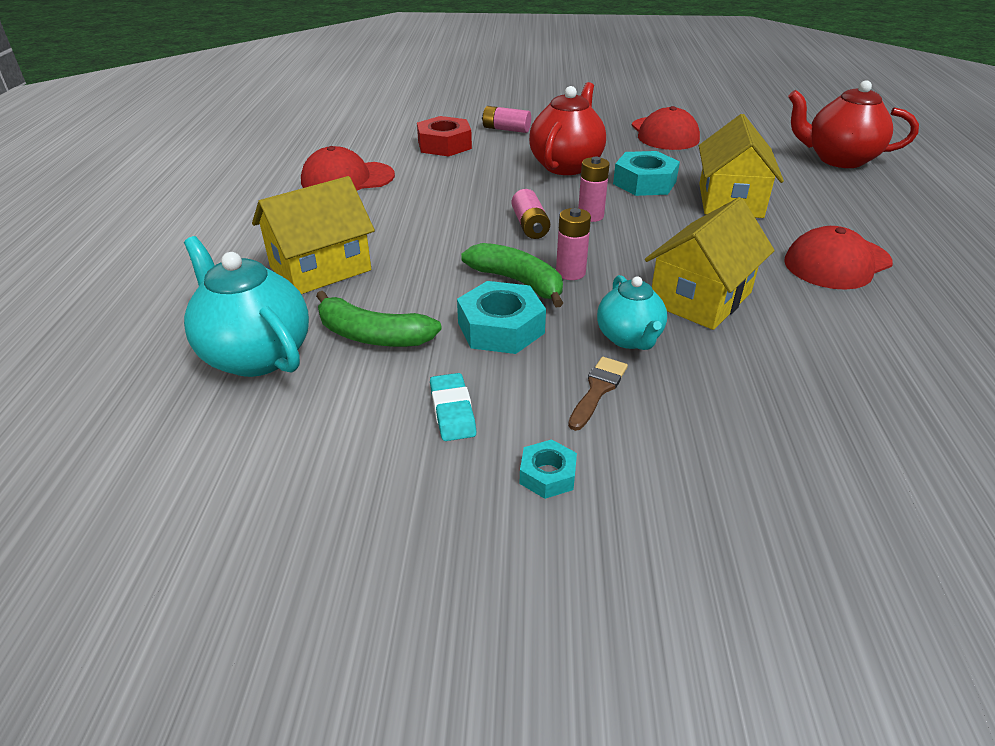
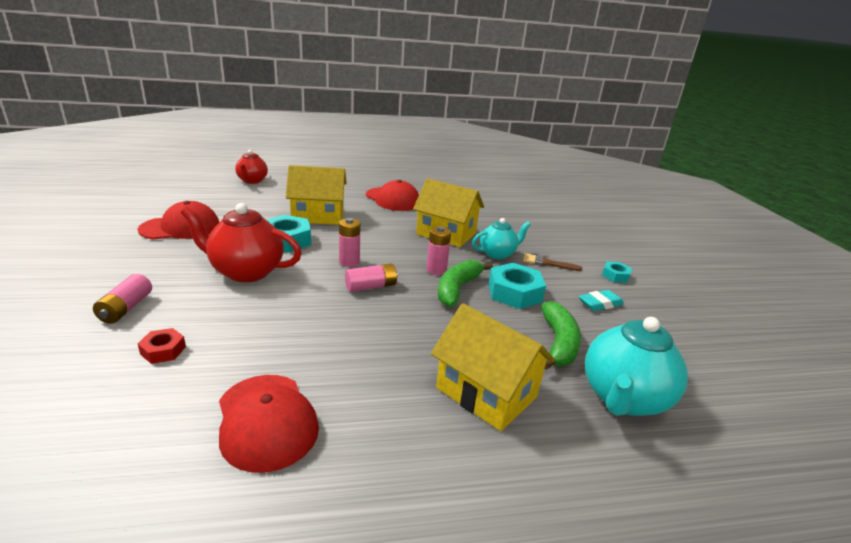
camera: 105 degrees left, 10 degrees down
(444, 145) = (163, 350): red nut -> red nut, size x0.54
(838, 159) = (252, 181): red teapot -> red teapot, size x0.62

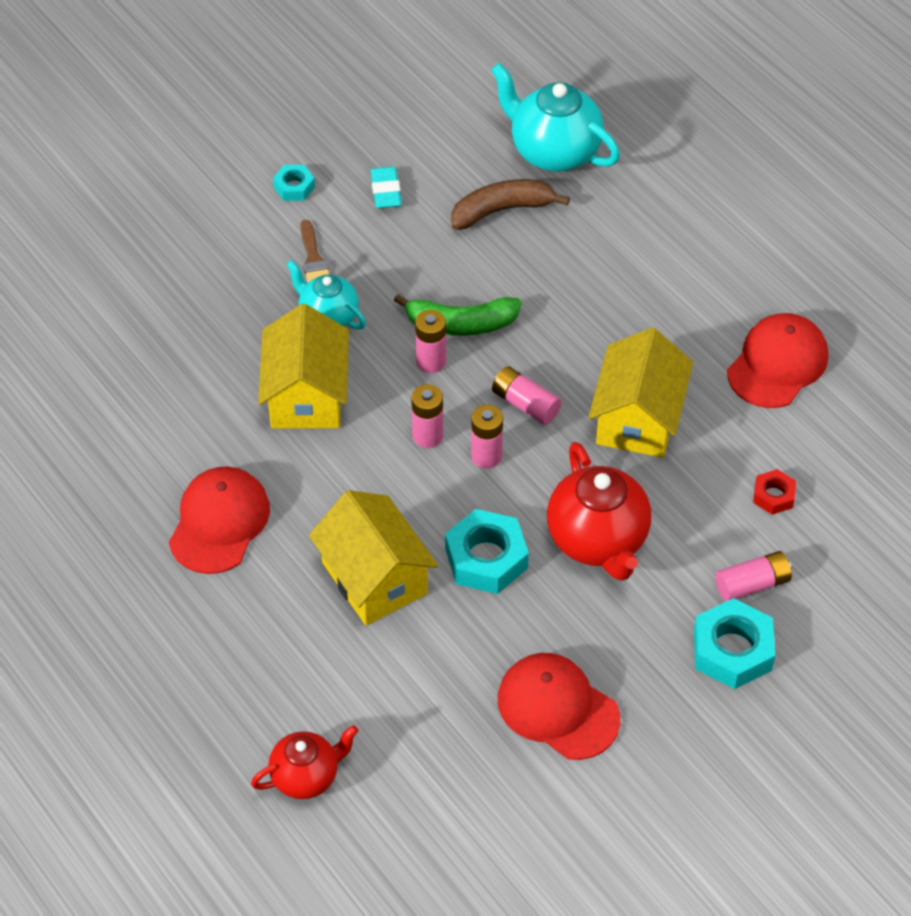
camera: 115 degrees left, 25 degrees up
(384, 252) = (427, 436): none -> pink battery
(486, 392) = (624, 242): yellow house -> yellow house (638, 418)
(514, 292) = (425, 270): turquoise nut -> turquoise nut (732, 650)
(558, 343) = (502, 210): green banana -> brown banana
(600, 303) = (386, 191): turquoise eraser -> turquoise eraser turned 45 degrees clockwise
(623, 398) = (553, 151): turquoise teapot -> turquoise teapot turned 150 degrees counterclockwise

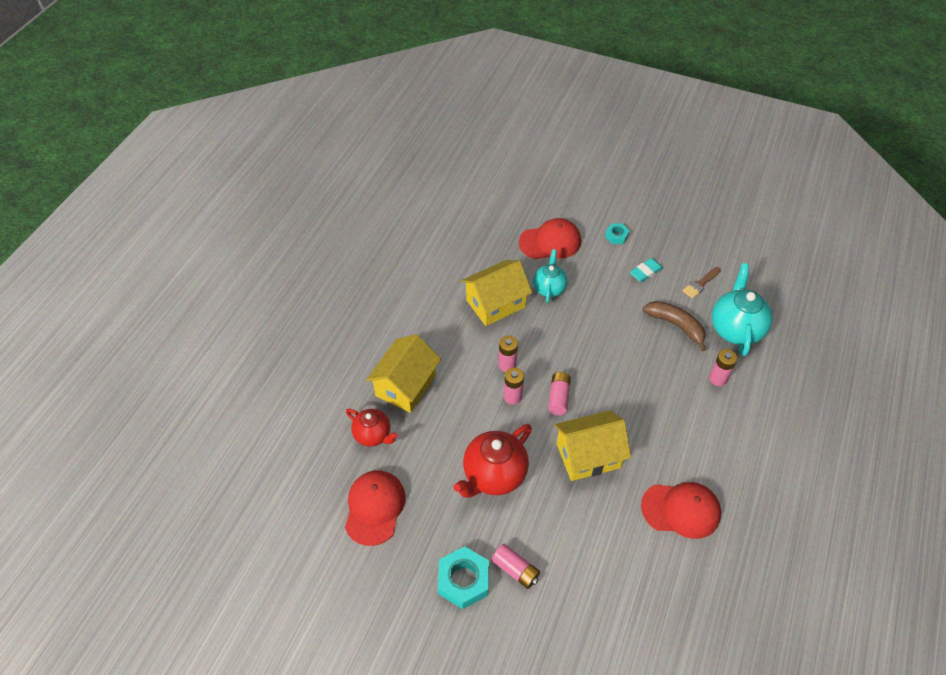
camera: 60 degrees right, 0 degrees up
(219, 522) = (398, 307): red cap -> red cap (550, 242)
(306, 776) = (274, 414): red teapot -> red teapot (373, 435)
(313, 259) = (579, 265): brown brush -> brown brush (700, 284)
(431, 361) = (554, 343): pink battery -> pink battery (718, 378)
(461, 324) = (588, 344): green banana -> none
(486, 558) = (448, 428): turquoise nut -> none
(773, 496) = (585, 552): red nut -> none

